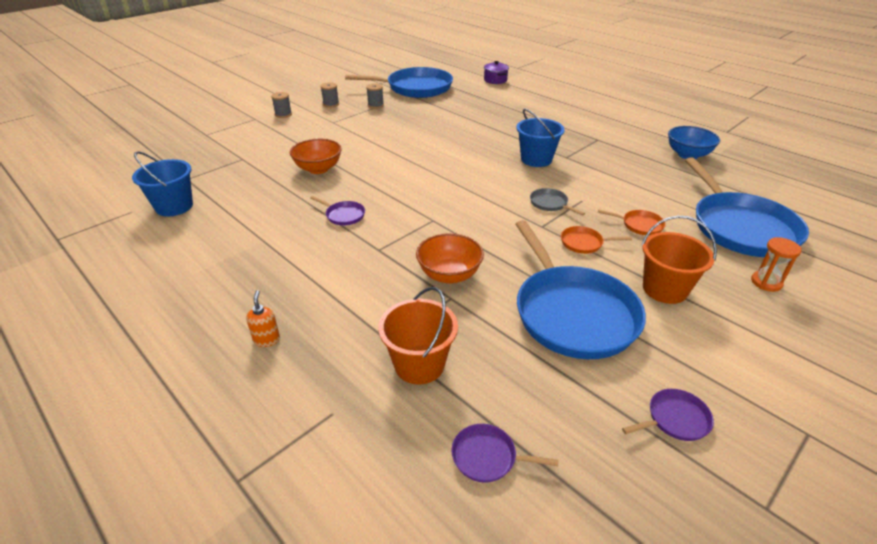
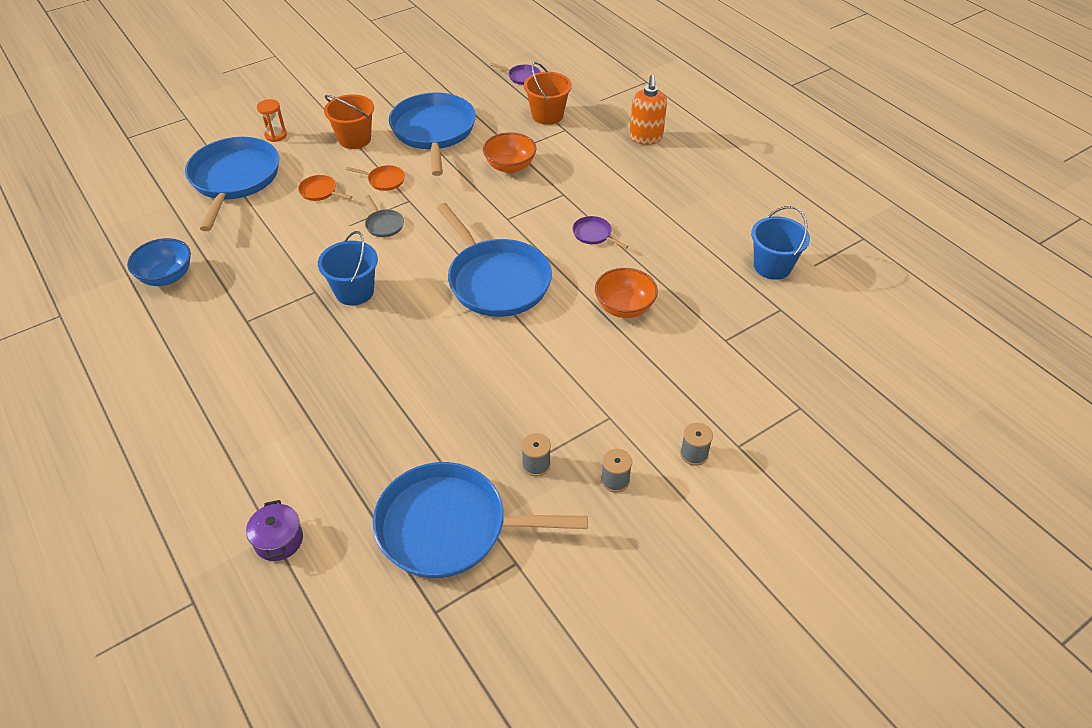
camera: 170 degrees left, 10 degrees up
(267, 340) = (646, 138): orange soap dispenser -> orange soap dispenser, size x1.90
(426, 175) = (496, 280): none -> blue pan
(675, 419) = (416, 79): purple pan -> none

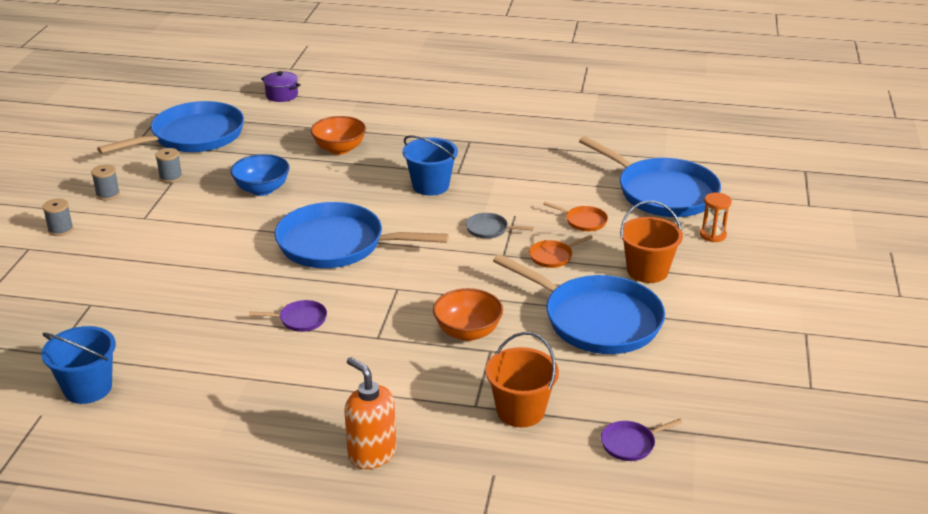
camera: 135 degrees right, 15 degrees down
(167, 277) = (566, 131): blue bowl -> blue bowl (262, 189)
(320, 191) = (584, 221): orange pan -> orange pan turned 45 degrees clockwise
(624, 307) = (204, 281): orange bowl -> orange bowl (339, 149)

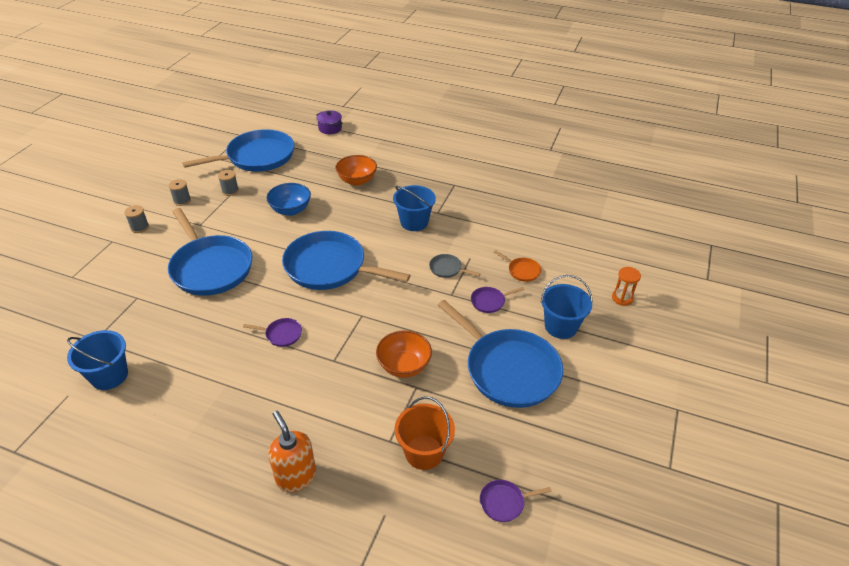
camera: 10 degrees right, 10 degrees up
(553, 256) = (489, 301): orange pan -> purple pan
(647, 271) = (561, 326): orange bucket -> blue bucket
(662, 193) = (591, 252): blue pan -> blue pan (210, 267)

